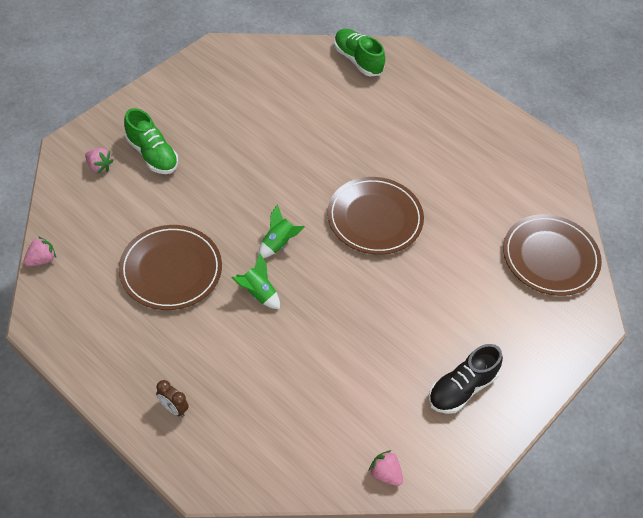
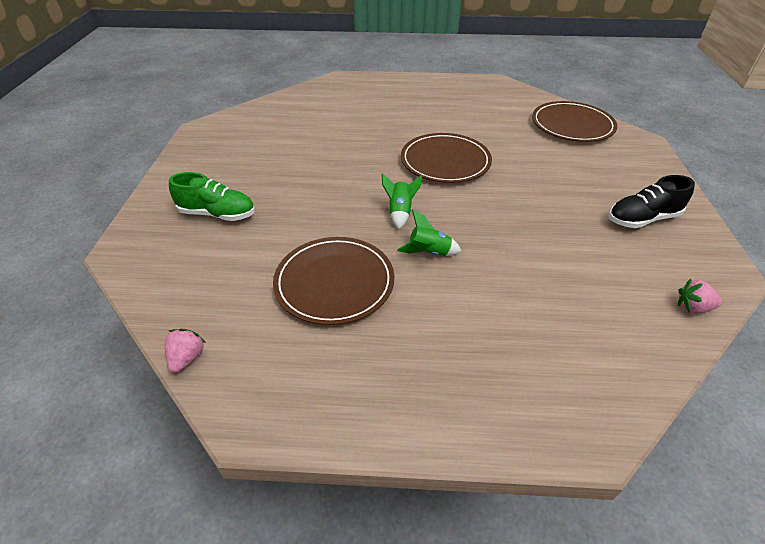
camera: 35 degrees left, 10 degrees down
(99, 166) = (172, 248): pink strawberry -> none
(173, 408) = (480, 392): brown clock -> none
(357, 60) = (317, 93): green shoe -> none
(461, 388) = (642, 219): black shoe -> black shoe turned 60 degrees clockwise

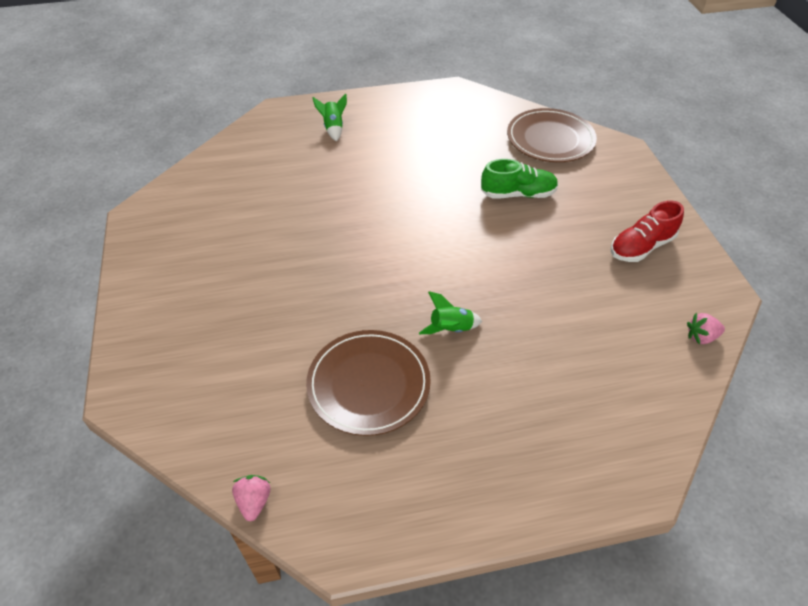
camera: 15 degrees left, 5 degrees up
(217, 214) = (210, 328): green shoe -> green shoe (518, 194)
(400, 212) = (406, 286): green rocket -> green rocket (333, 128)
(445, 161) = (433, 211): brown plate -> none
(642, 219) = (641, 247): black shoe -> red shoe

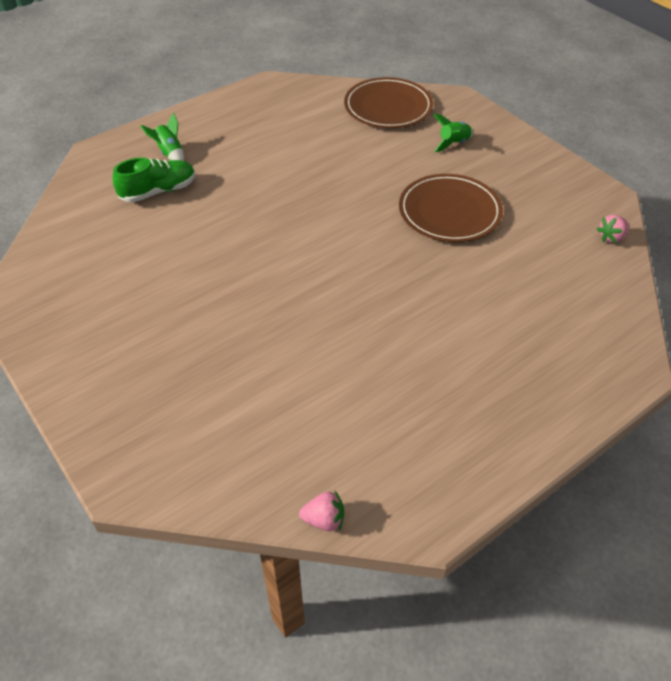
camera: 25 degrees left, 0 degrees up
(254, 502) = (324, 520): pink strawberry -> pink strawberry turned 120 degrees clockwise
(368, 384) = (362, 377): brown plate -> brown plate (449, 212)
(451, 329) = (405, 303): green rocket -> green rocket (453, 143)
(518, 194) = (390, 165): green shoe -> green shoe (158, 191)
(641, 247) = (522, 179): red shoe -> none

